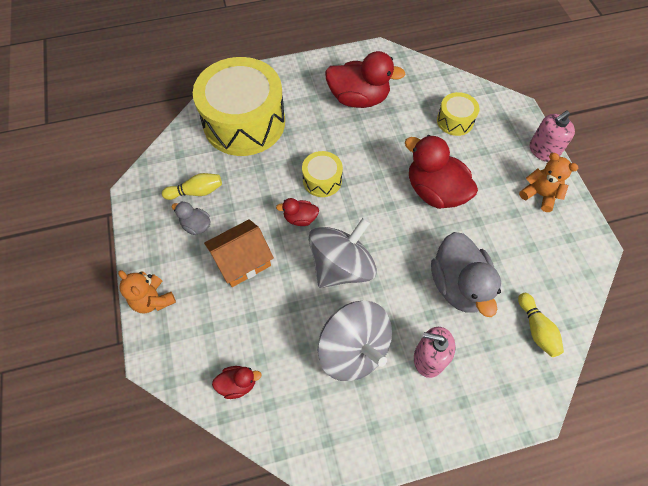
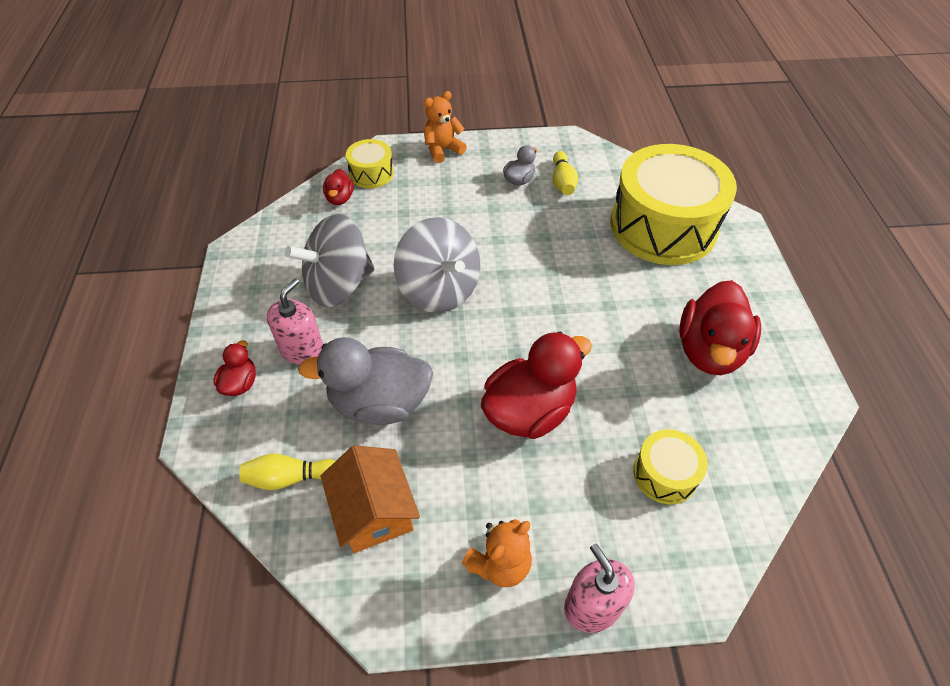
camera: 100 degrees right, 10 degrees down
(242, 261) = (468, 210): orange house -> orange house (374, 511)
(300, 218) = (512, 262): red duck -> red duck (240, 383)
(322, 180) = (565, 289): yellow drum -> yellow drum (371, 173)

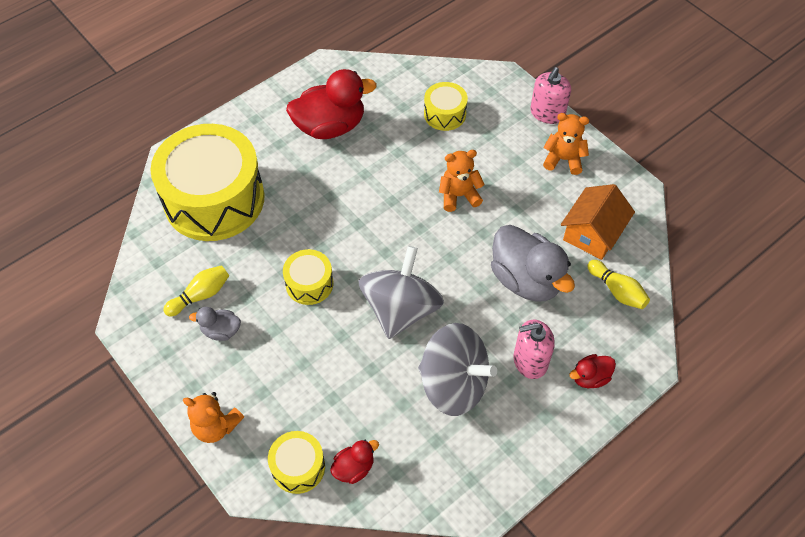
camera: 125 degrees left, 5 degrees up
(519, 245) = (309, 284): none -> yellow drum
(529, 411) = (459, 196): red duck -> orange teddy bear

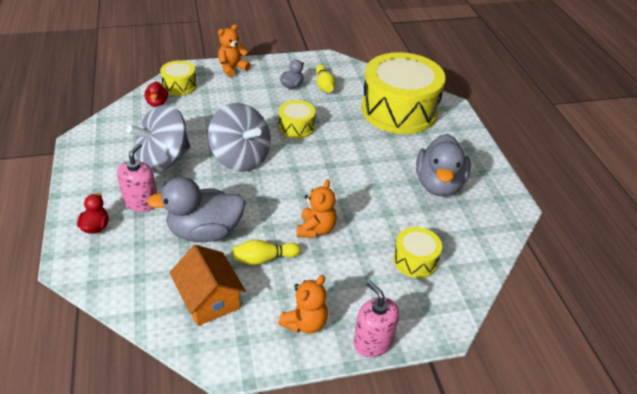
camera: 115 degrees right, 15 degrees down
(330, 126) = (439, 184): red duck -> grey duck
(617, 291) = (143, 283): yellow bowling pin -> yellow bowling pin (264, 259)

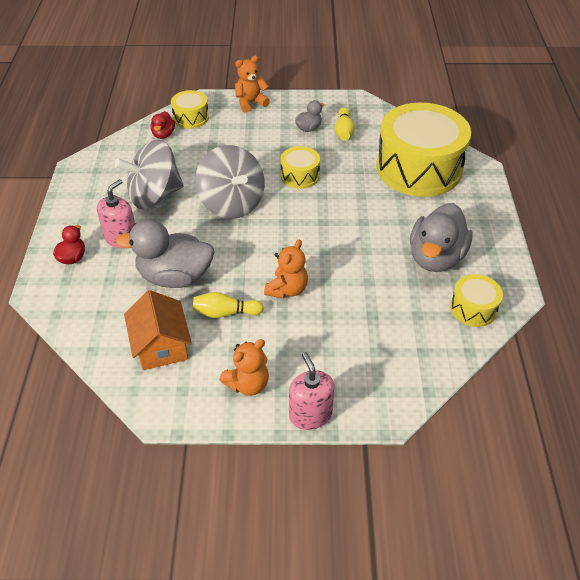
camera: 15 degrees right, 5 degrees up
(415, 260) = (382, 337): yellow drum -> yellow drum (473, 308)

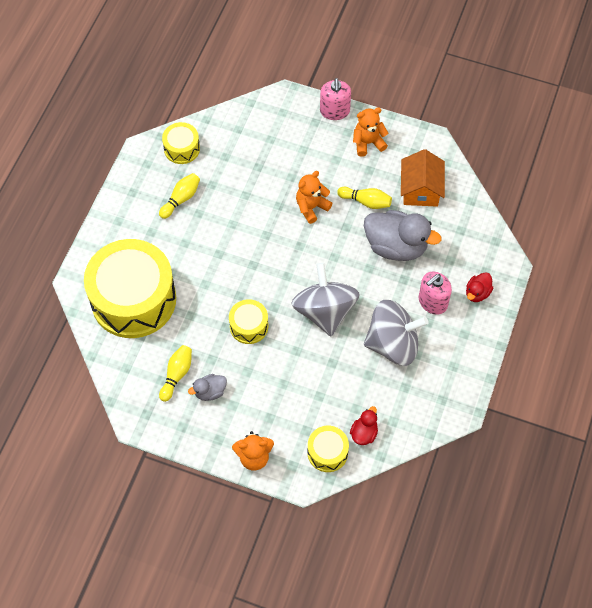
camera: 160 degrees left, 15 degrees up
(436, 258) = (181, 199): grey duck -> yellow bowling pin

